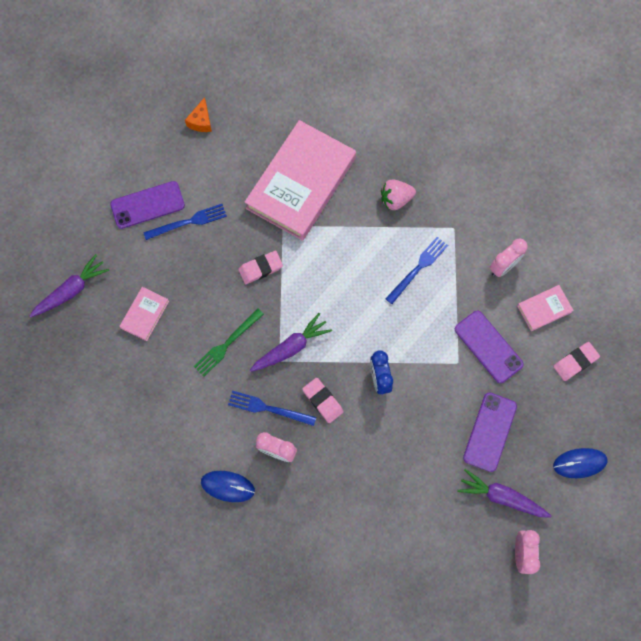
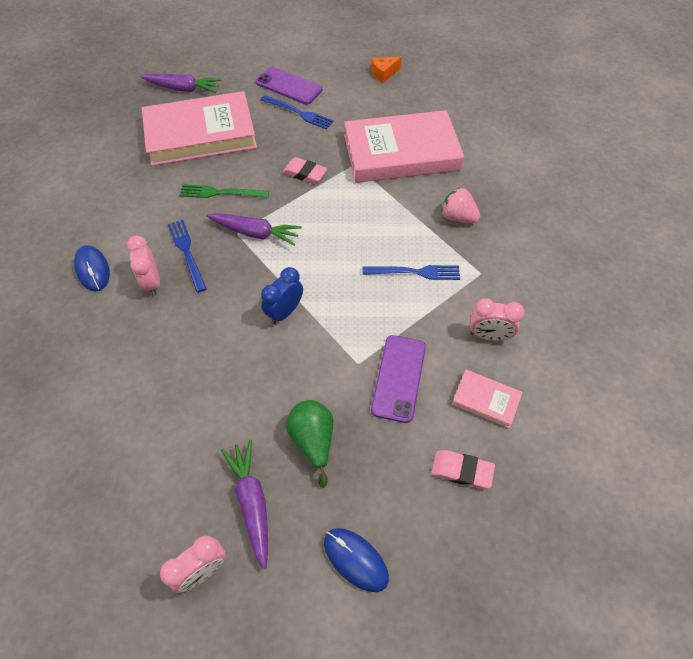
camera: 50 degrees right, 15 degrees down
(145, 314) = (201, 134): pink book -> pink book, size x2.33
(322, 401) = (226, 284): pink eraser -> none
(489, 432) = (313, 440): purple phone -> green pear

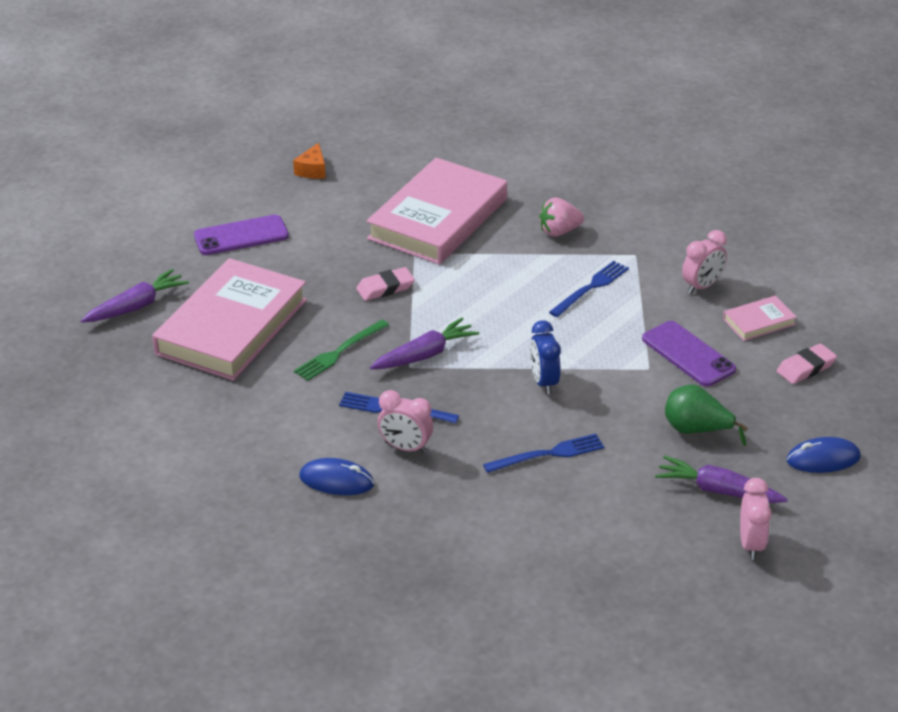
camera: 50 degrees left, 20 degrees down
(299, 113) = (293, 250): blue fork -> blue fork (548, 454)

